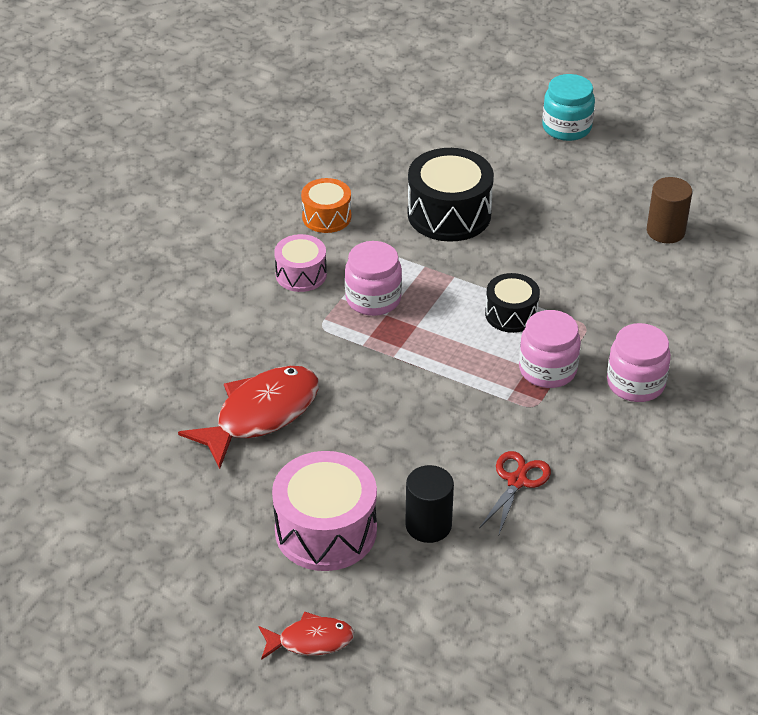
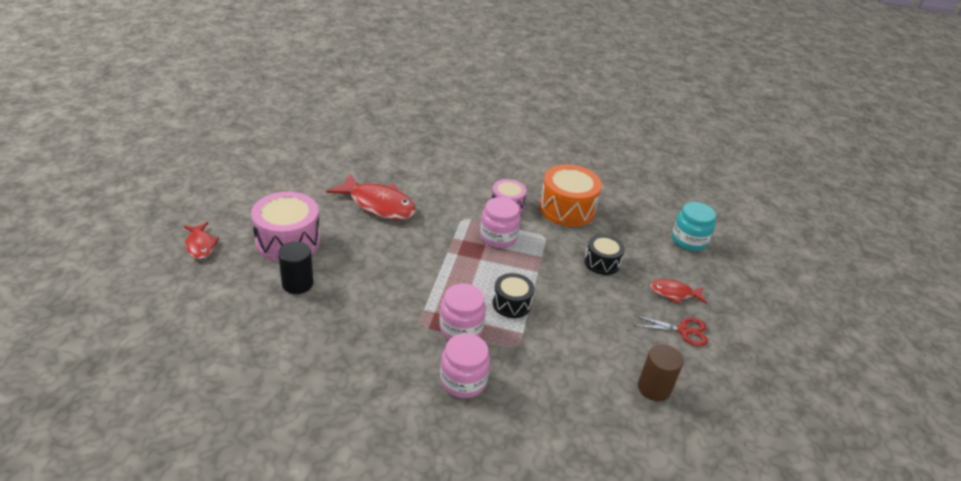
camera: 70 degrees right, 5 degrees down
(326, 217) = (567, 209): orange drum -> orange drum, size x1.71
(449, 214) = (602, 262): black drum -> black drum, size x0.59
(517, 481) = (344, 322): red scissors -> red scissors (683, 330)
(519, 169) = (674, 293): none -> red fish
(566, 127) = (743, 315): turquoise jar -> turquoise jar (689, 240)

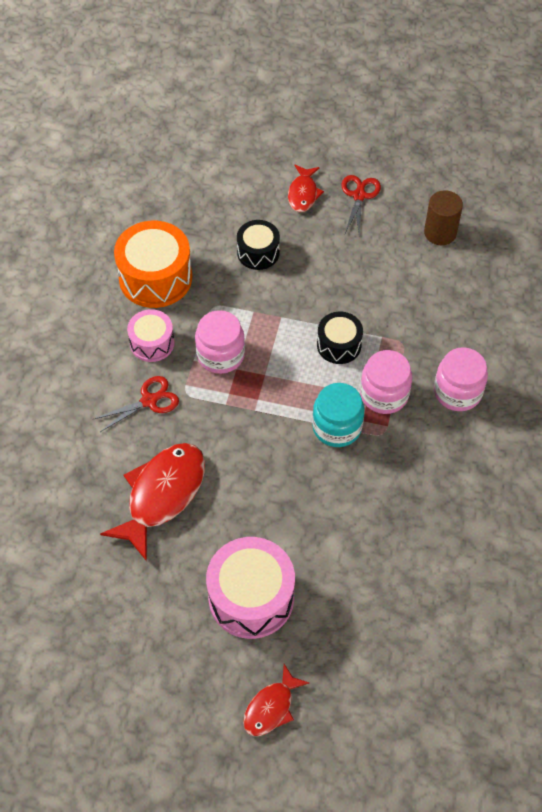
camera: 85 degrees left, 20 degrees up
(200, 245) = (271, 707): red fish -> red fish turned 150 degrees clockwise
(297, 283) = (332, 571): black cylinder -> none
(457, 202) = (149, 401): none -> red scissors
(689, 240) = (209, 163): turquoise jar -> turquoise jar (337, 427)

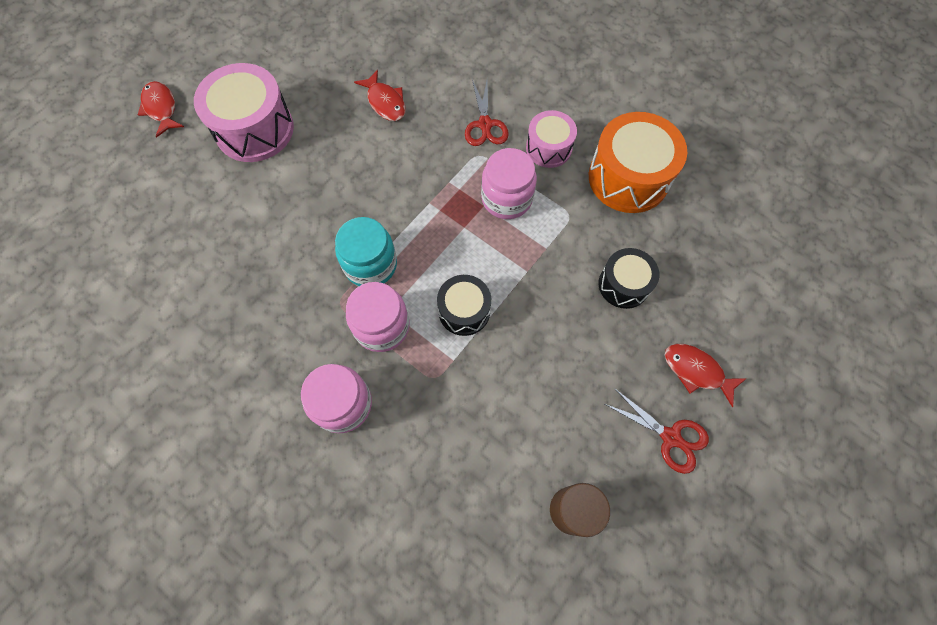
camera: 115 degrees right, 10 degrees up
(162, 495) = (385, 102): red fish -> red fish, size x0.55

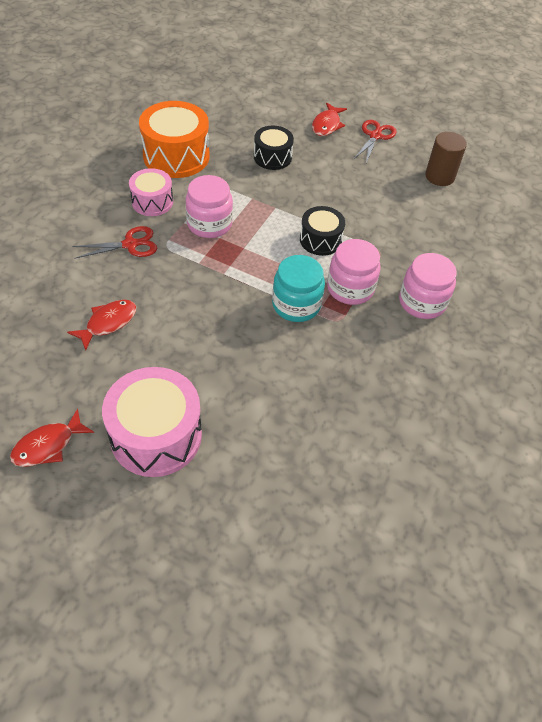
camera: 105 degrees left, 15 degrees down
(161, 108) = (134, 551): red fish -> red fish (48, 445)

